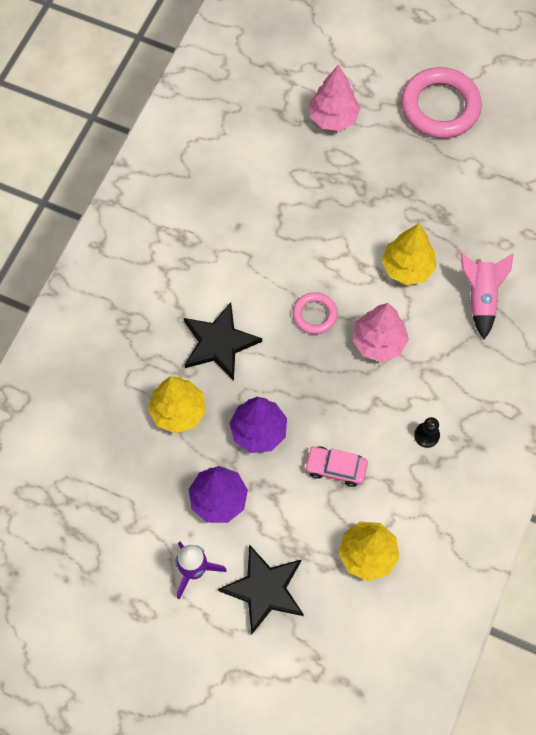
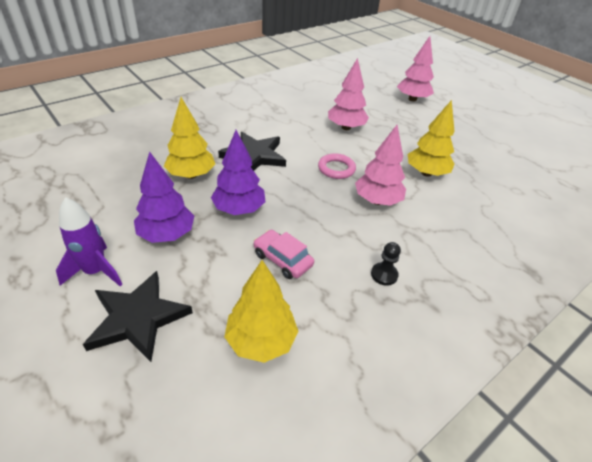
camera: 25 degrees right, 25 degrees down
(285, 231) = (346, 127): none -> pink tree
(440, 107) = (491, 117): pink ring -> none
(480, 297) = (482, 210): pink rocket -> none

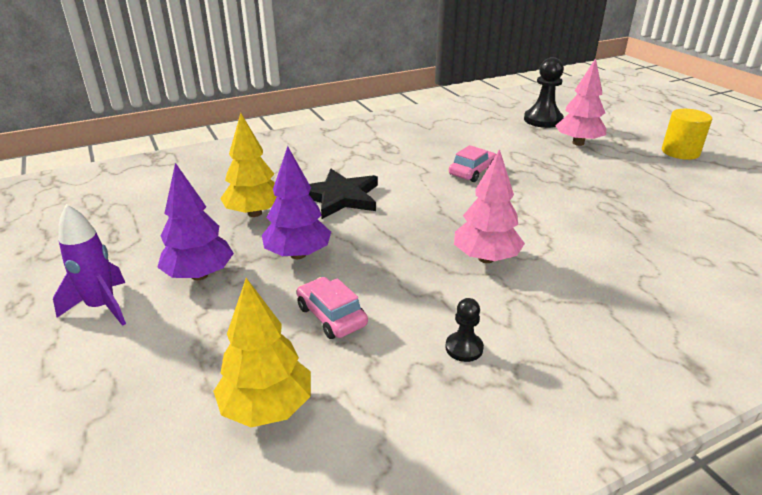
camera: 15 degrees right, 10 degrees down
(138, 318) = (128, 362): black star -> none
(336, 169) = (442, 218): pink ring -> none
(346, 127) = (472, 172): pink tree -> pink car
(382, 80) = (543, 120): none -> black pawn
(426, 173) = (568, 230): yellow tree -> none
(481, 104) = (680, 152): none -> yellow cylinder

